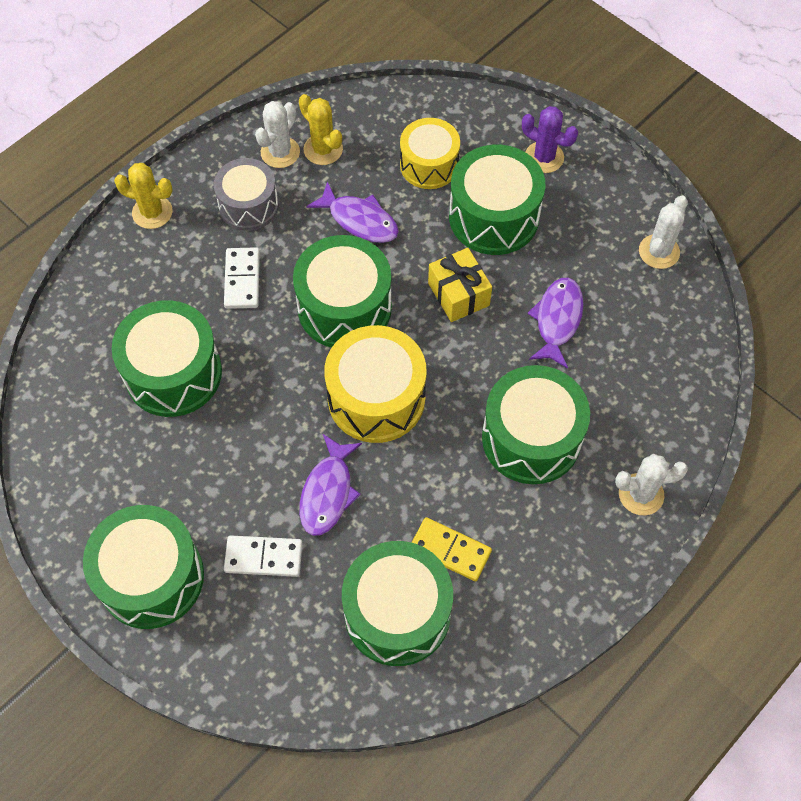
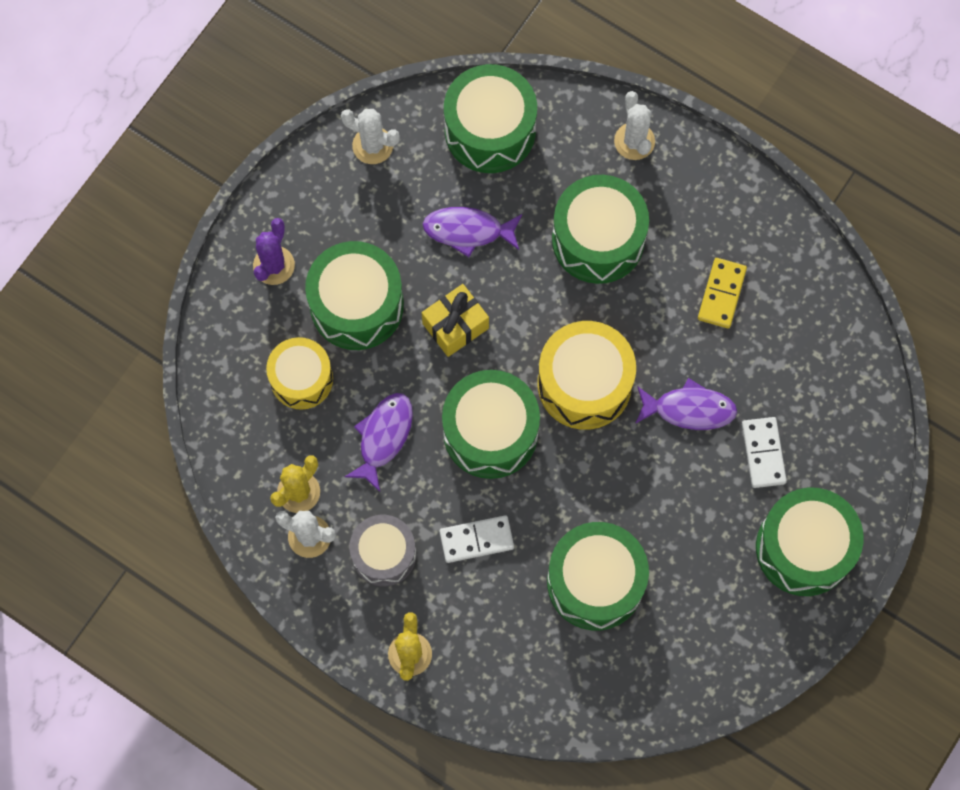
camera: 100 degrees left, 10 degrees up
(397, 613) = (788, 329): green drum -> green drum (490, 130)

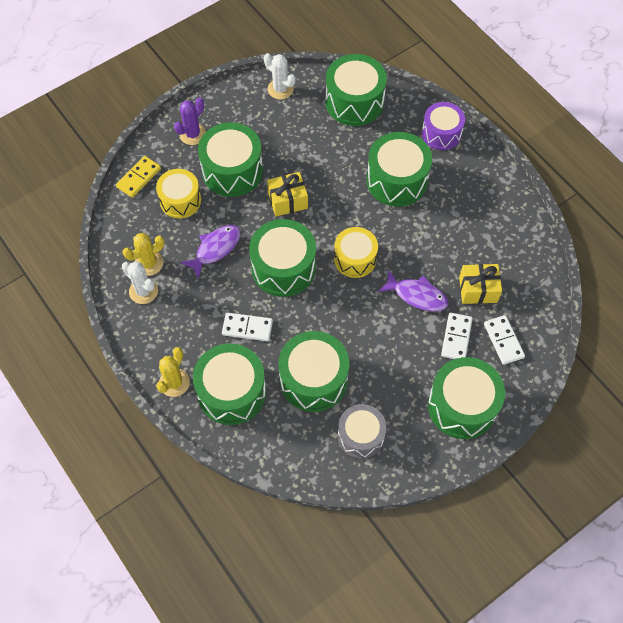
camera: 20 degrees right, 10 degrees down
(384, 554) = (185, 317): grey drum -> grey drum (361, 436)
(468, 231) = (318, 151): purple fish -> none
(493, 639) = (232, 392): none -> green drum
(584, 384) = (355, 259): yellow drum -> yellow drum, size x0.66
(634, 141) = (441, 133): white cactus -> purple drum
(721, 294) = (464, 235): yellow domino -> yellow domino (139, 178)
(768, 371) = (478, 289): none -> yellow gift
(827, 435) = (503, 340): none -> white domino

